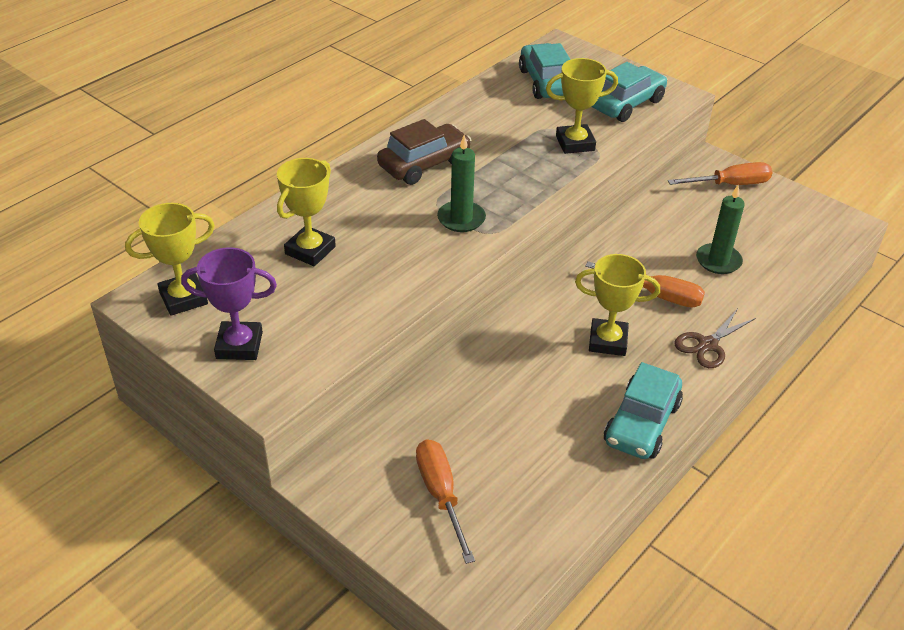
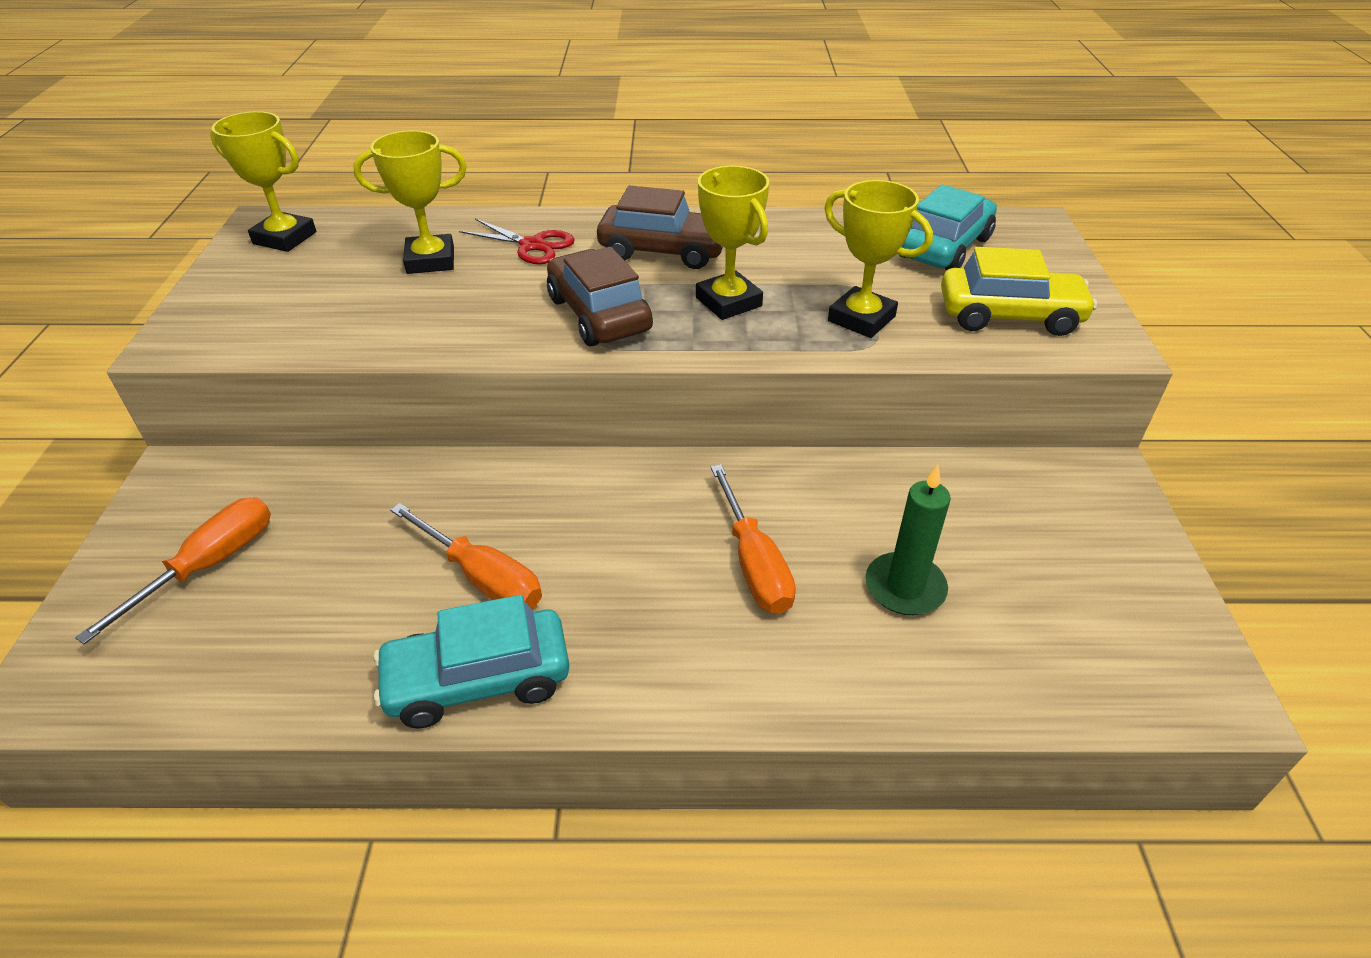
camera: 50 degrees right, 0 degrees up
(239, 345) = (239, 294): purple trophy -> none
(348, 205) = (532, 245): none -> red scissors
(461, 219) = (599, 314): green candle -> brown car
(608, 341) = (609, 564): yellow trophy -> yellow trophy (728, 302)
(626, 104) = (1009, 316): turquoise car -> yellow car
(707, 345) = (711, 668): brown scissors -> none
(730, 184) = (1087, 515): orange screwdriver -> orange screwdriver (482, 577)

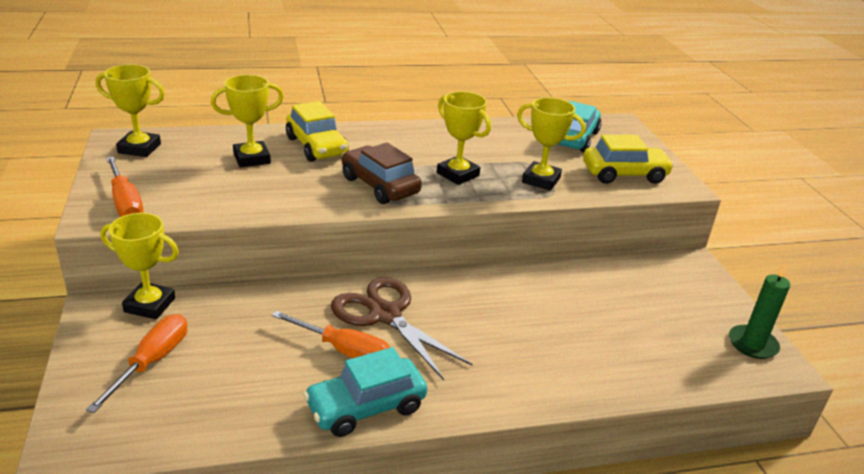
camera: 15 degrees left, 10 degrees down
(243, 474) = (150, 305): none -> yellow trophy
(532, 245) = (316, 146): red scissors -> yellow car
(566, 523) = (385, 315): none -> brown scissors
(664, 251) = (404, 146): brown car -> none
(754, 563) = (510, 327): orange screwdriver -> orange screwdriver (125, 202)
(905, 587) = (602, 331): green candle -> green candle (752, 344)

